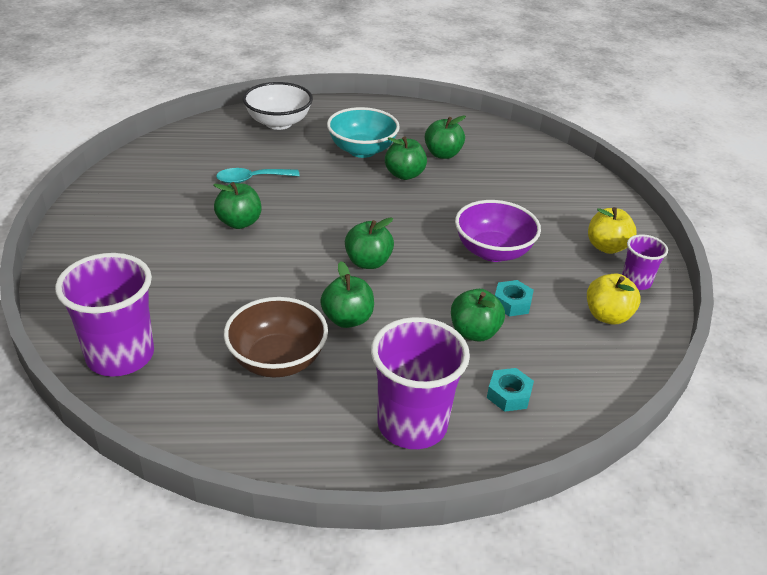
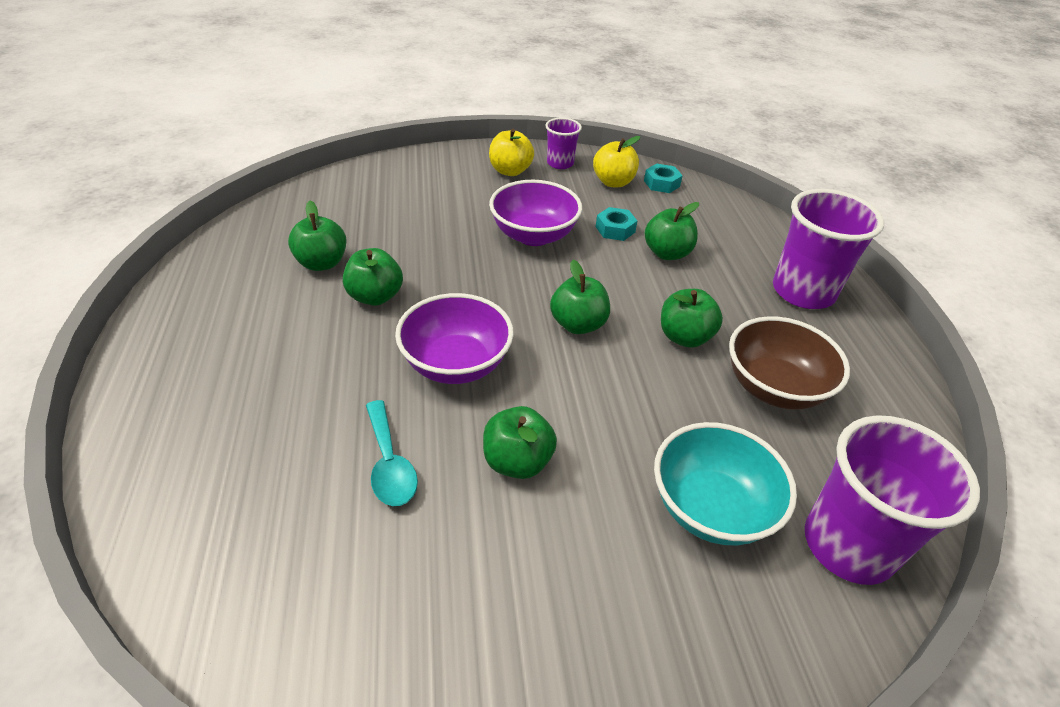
camera: 95 degrees left, 5 degrees up
(278, 123) = (184, 450): white bowl -> none
(330, 204) = (456, 364): none -> purple bowl
(362, 150) = (302, 338): turquoise bowl -> turquoise bowl (711, 508)
(509, 395) = (737, 239): turquoise nut -> turquoise nut (661, 183)

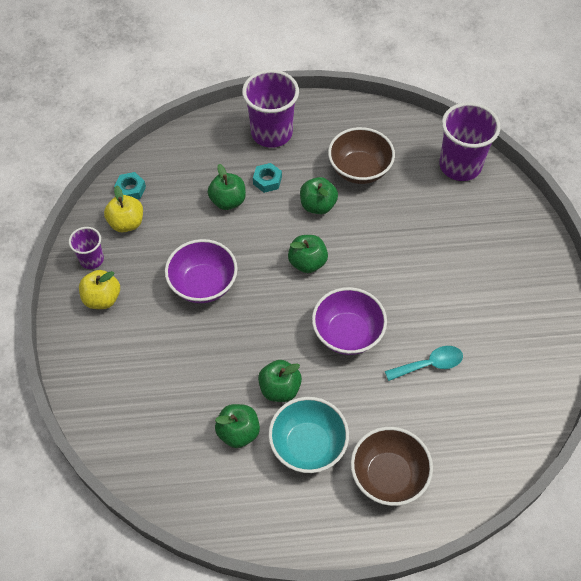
camera: 85 degrees left, 15 degrees up
(209, 401) = (388, 476): none -> brown bowl
(517, 461) = (423, 300): green apple -> none
(615, 229) = (196, 229): turquoise nut -> turquoise nut (267, 180)
(711, 508) = (444, 216): turquoise bowl -> turquoise bowl (308, 445)

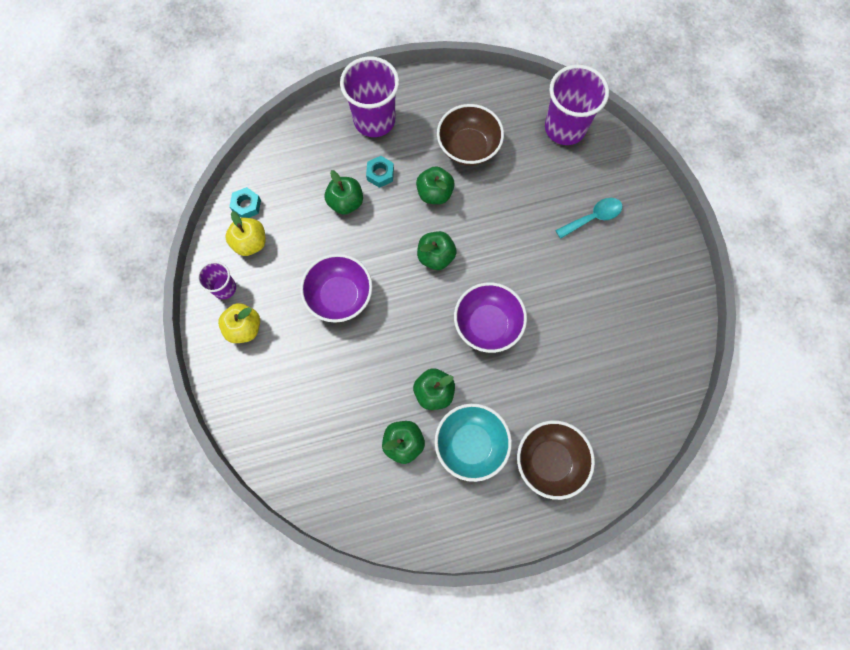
camera: 10 degrees left, 15 degrees up
(429, 364) = (569, 343): turquoise spoon -> turquoise spoon (593, 217)

